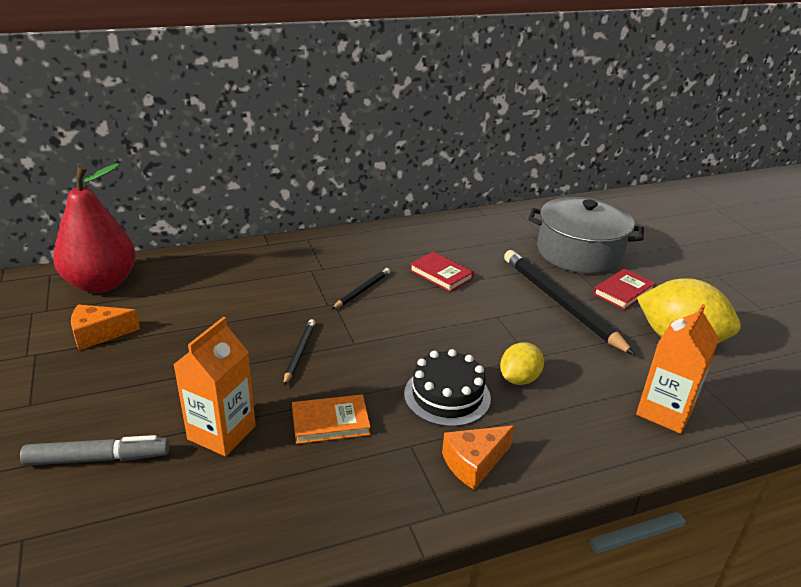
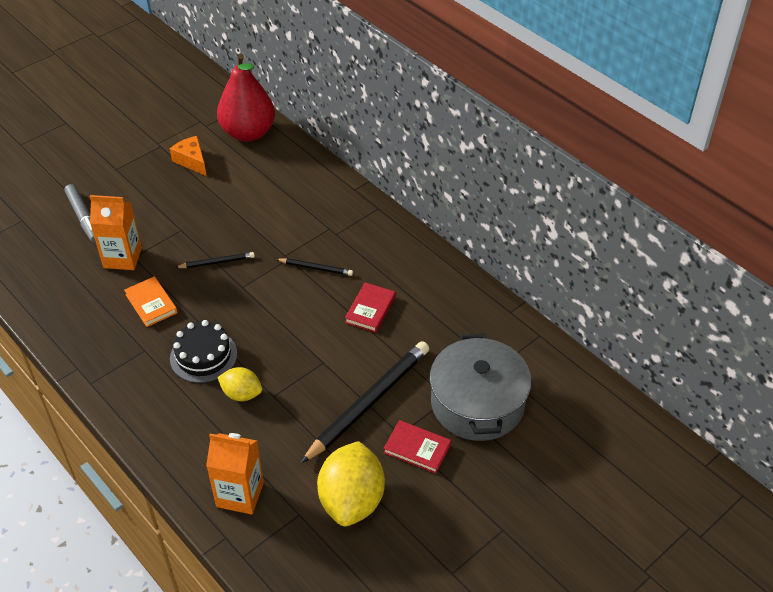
camera: 70 degrees right, 15 degrees up
(474, 463) = (139, 387): orange cheese -> none

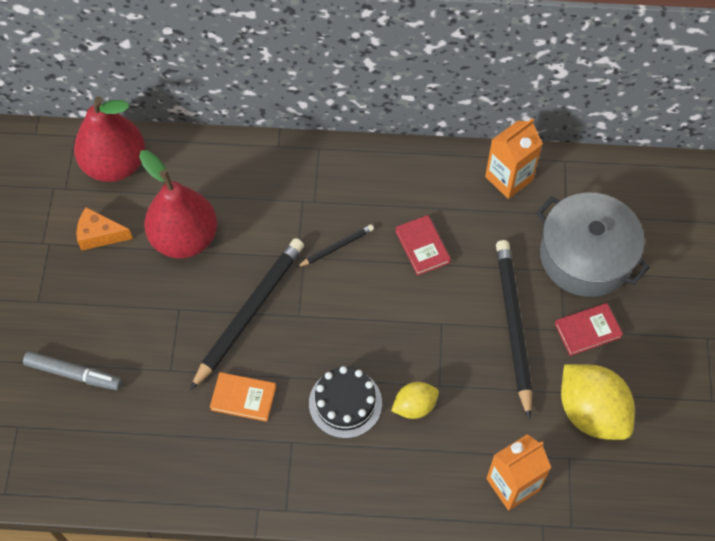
camera: 45 degrees left, 15 degrees up
(122, 258) = (162, 379): orange carton -> orange carton (508, 178)
(217, 262) = (249, 312): black pencil -> black pencil, size x2.10
(234, 197) = (184, 238): none -> red pear

